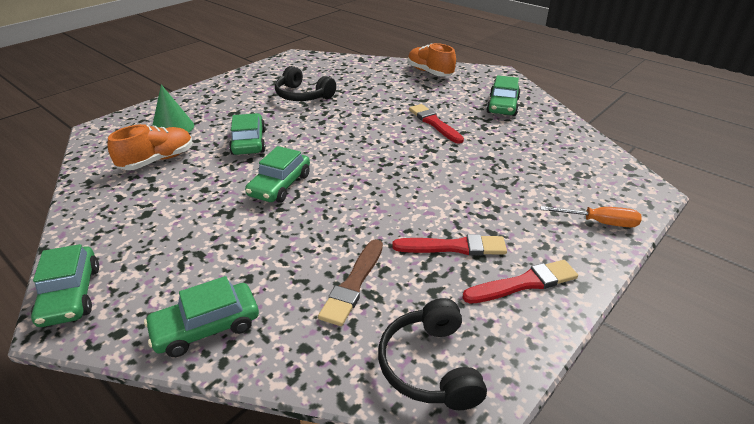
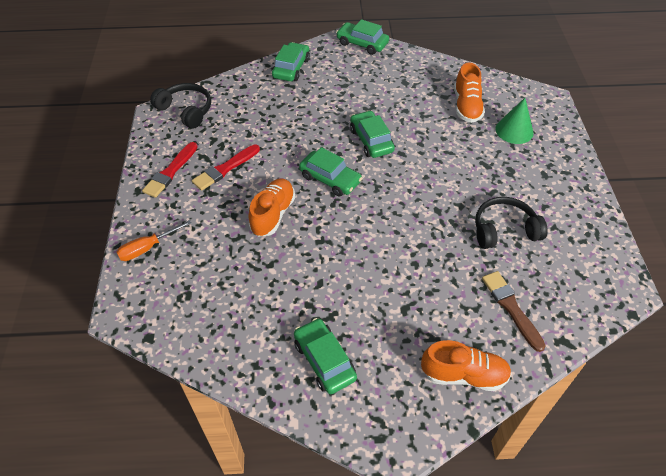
camera: 135 degrees right, 15 degrees up
(249, 142) = (447, 155): green car -> green car (330, 179)
(353, 284) = (254, 118): brown brush -> brown brush (511, 308)
(434, 123) = (354, 277): red brush -> none
(449, 183) = (273, 214): none -> orange shoe

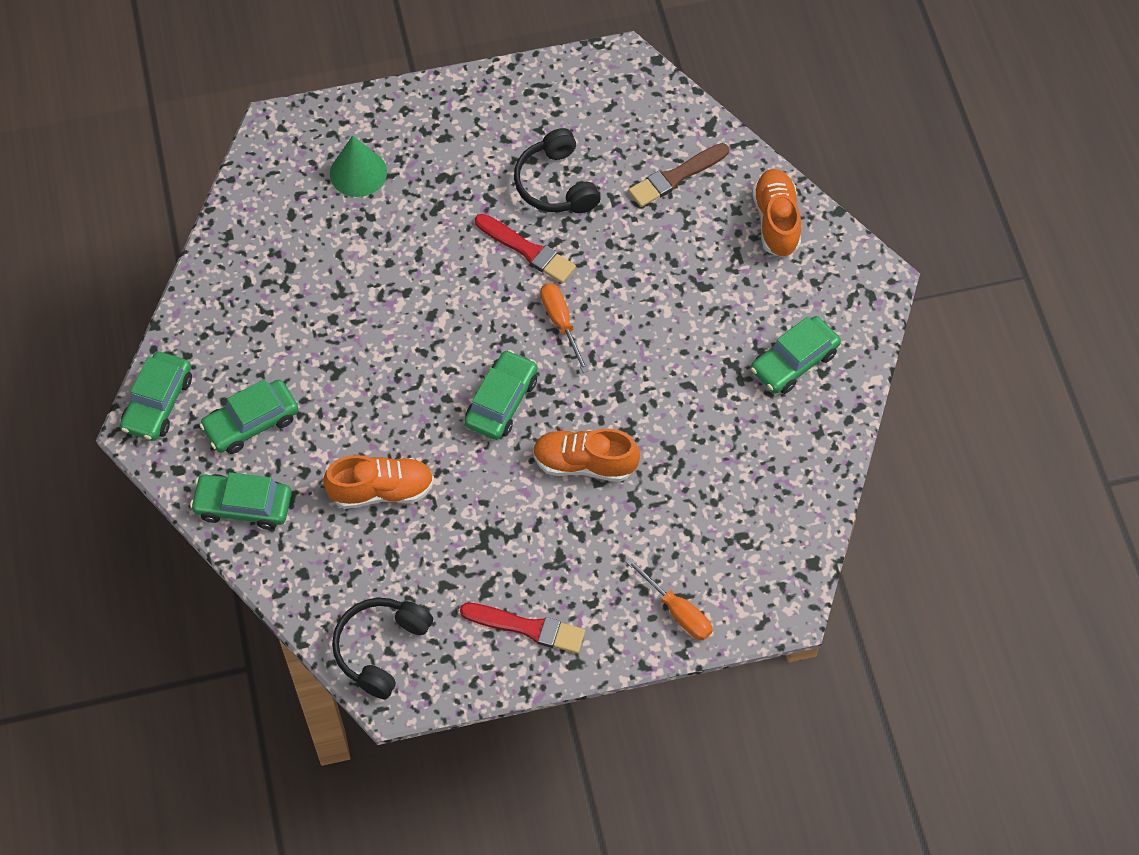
camera: 100 degrees left, 10 degrees up
(225, 169) = (506, 550): red brush -> red brush (527, 250)
(371, 140) = (410, 358): green car -> green car (251, 423)
(385, 217) = (561, 323): none -> orange screwdriver
(466, 106) = (311, 235): orange shoe -> orange shoe (382, 490)

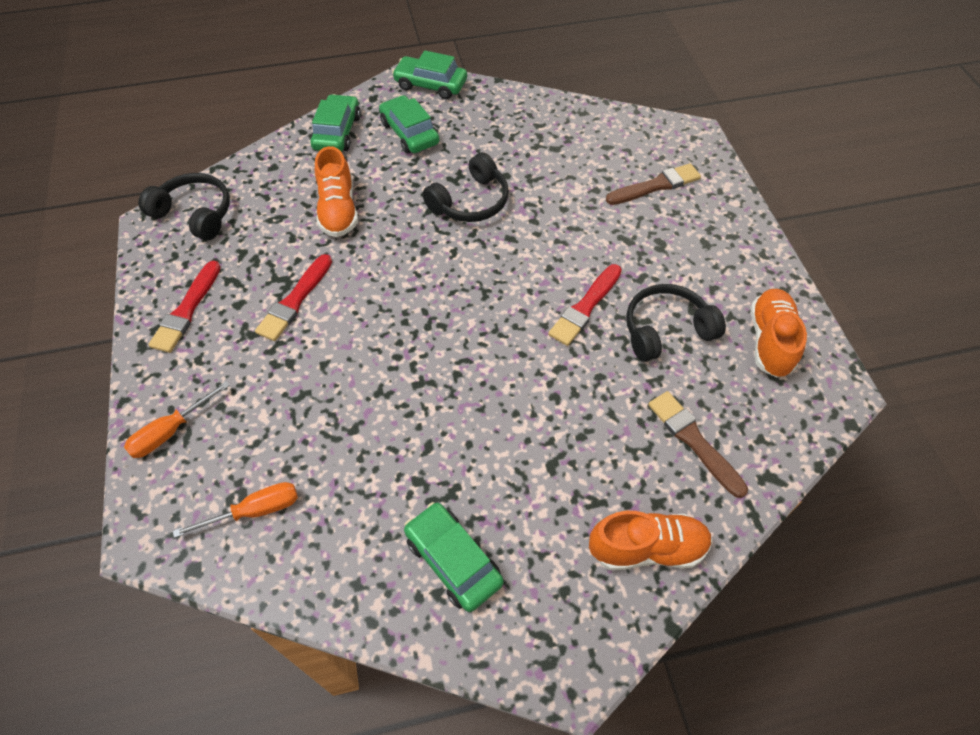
camera: 90 degrees right, 5 degrees down
(358, 172) = (655, 185): green cone -> brown brush
(374, 354) = (470, 201): none -> black headphones
(501, 401) = (418, 289): green car -> none
(515, 520) = (295, 300): none -> red brush
(561, 323) = (503, 334): orange screwdriver -> orange screwdriver (255, 511)
(584, 463) = (345, 353): orange shoe -> orange shoe (770, 341)

